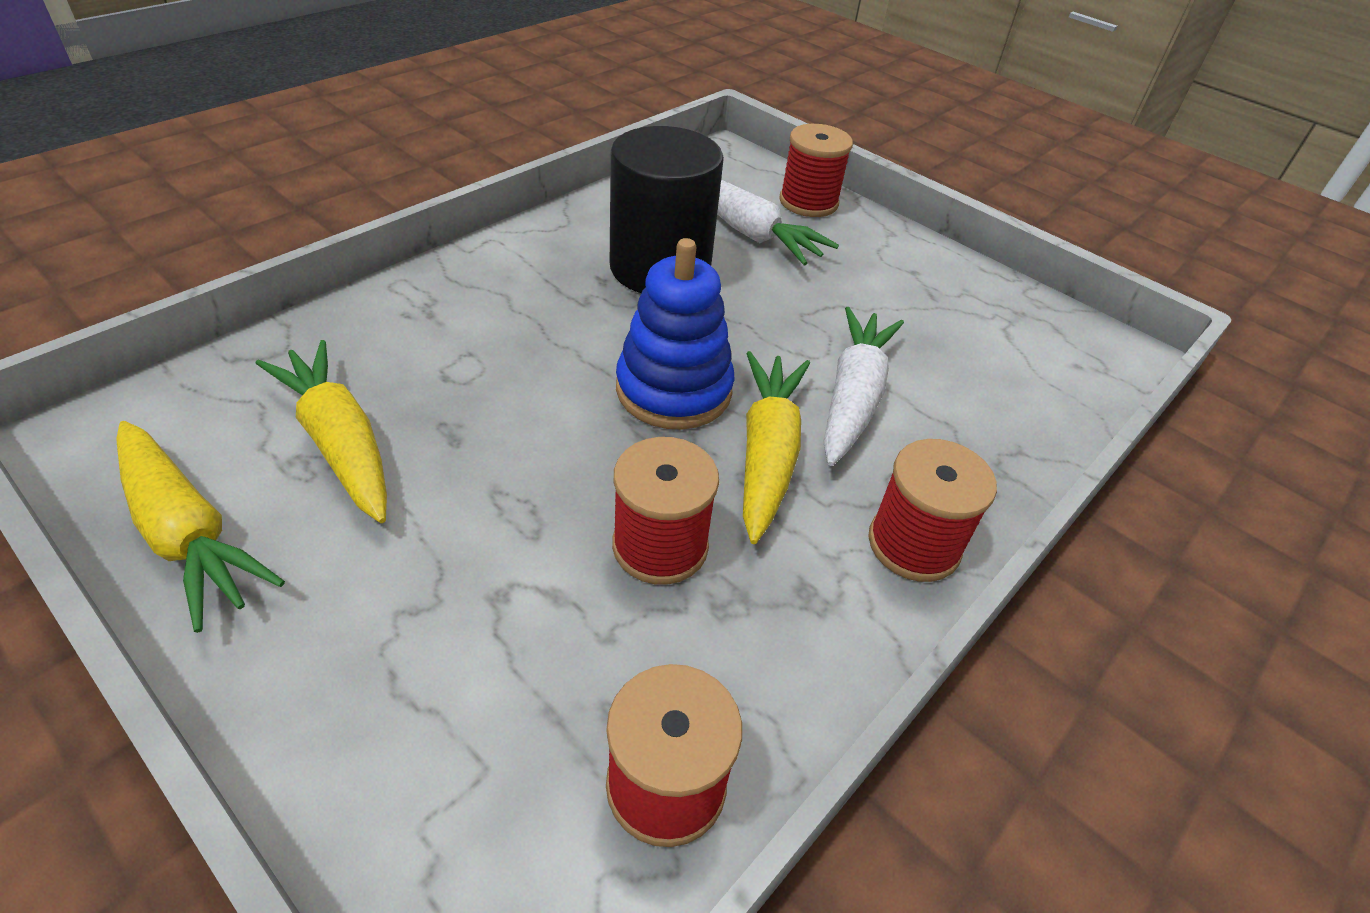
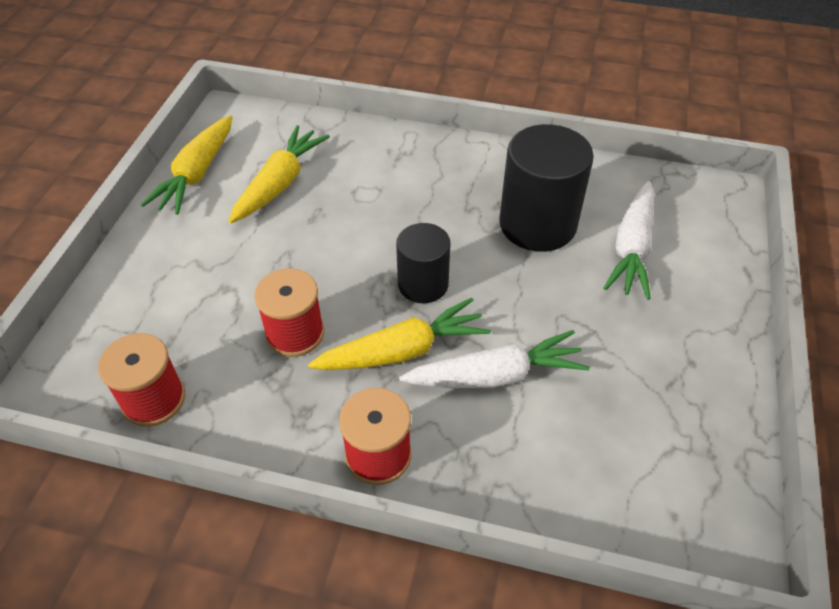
camera: 65 degrees right, 5 degrees up
(673, 390) = (423, 284): blue stacking toy -> black cylinder
(808, 202) = (715, 264): red spool -> none

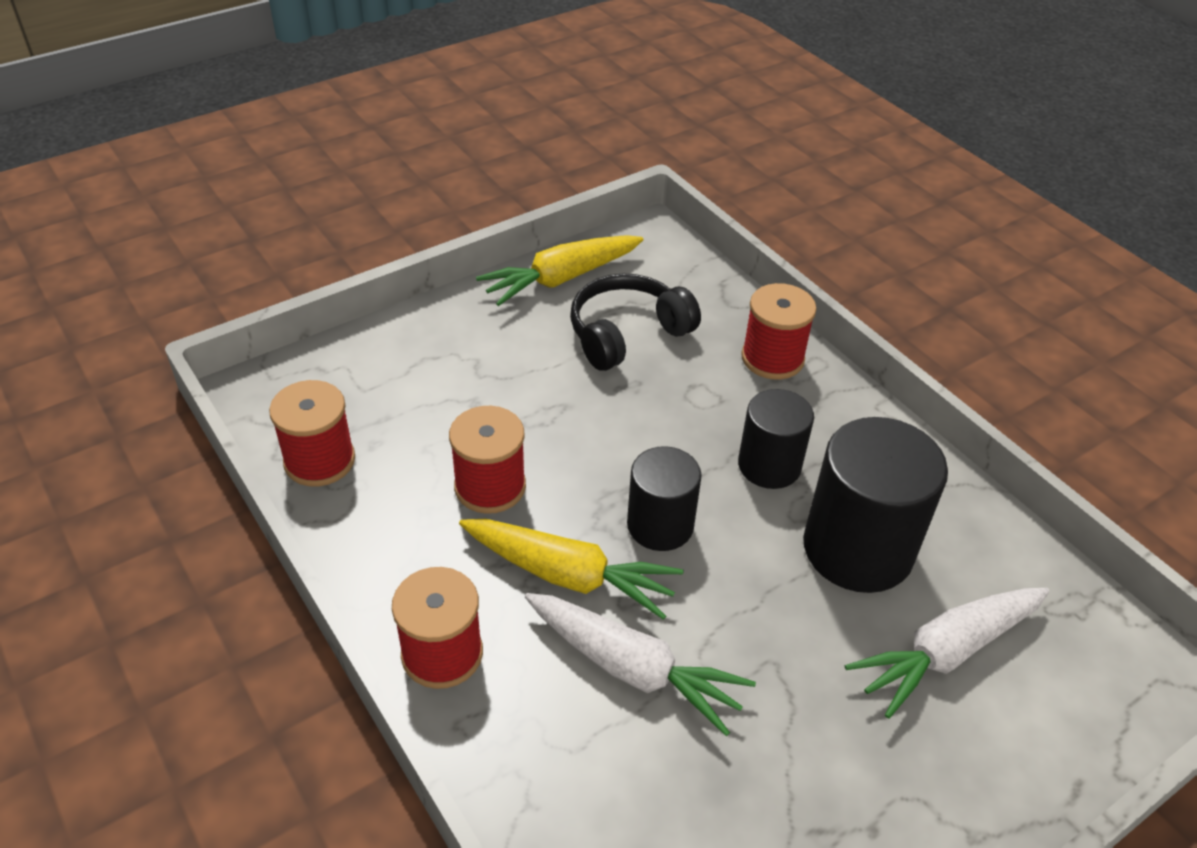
camera: 40 degrees right, 5 degrees down
(280, 183) = (627, 334): yellow carrot -> black headphones
(383, 147) = (772, 358): none -> red spool
(446, 209) = (769, 465): none -> black cylinder

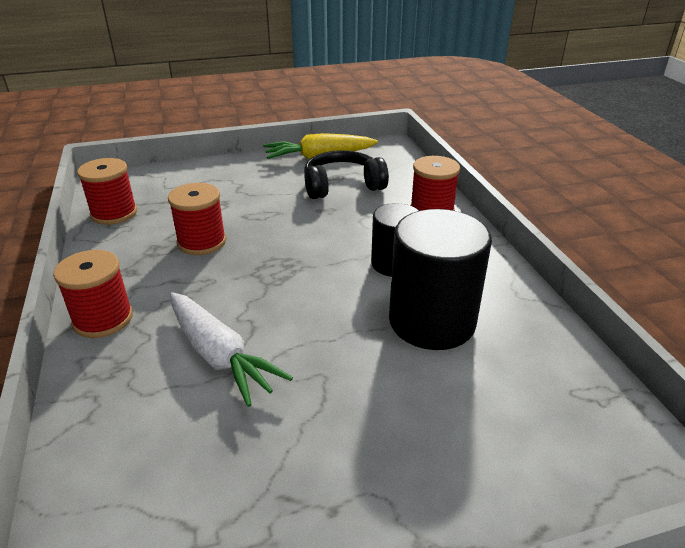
camera: 20 degrees right, 10 degrees down
(568, 575) = (215, 295): yellow carrot -> none
(660, 525) = (296, 281): black cylinder -> none
(946, 652) = (467, 401): white carrot -> none

